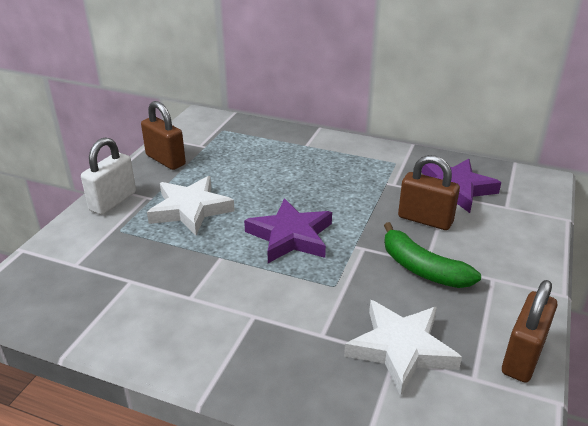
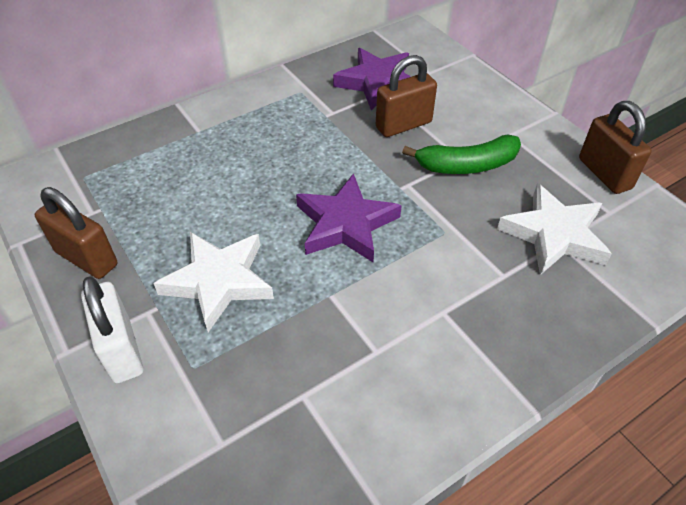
camera: 55 degrees left, 15 degrees up
(165, 160) = (86, 258): brown padlock -> brown padlock turned 45 degrees clockwise

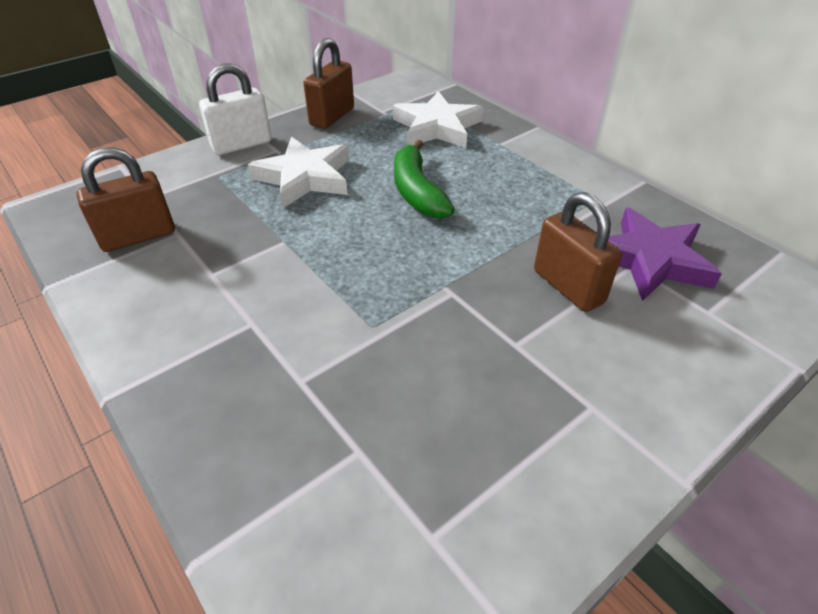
camera: 85 degrees right, 5 degrees down
(346, 224) = (380, 246): purple star -> none
(467, 165) = (503, 351): green banana -> green banana (417, 192)
(554, 234) = (374, 446): white star -> white star (437, 127)
(604, 173) = (531, 546): brown padlock -> brown padlock (138, 237)

